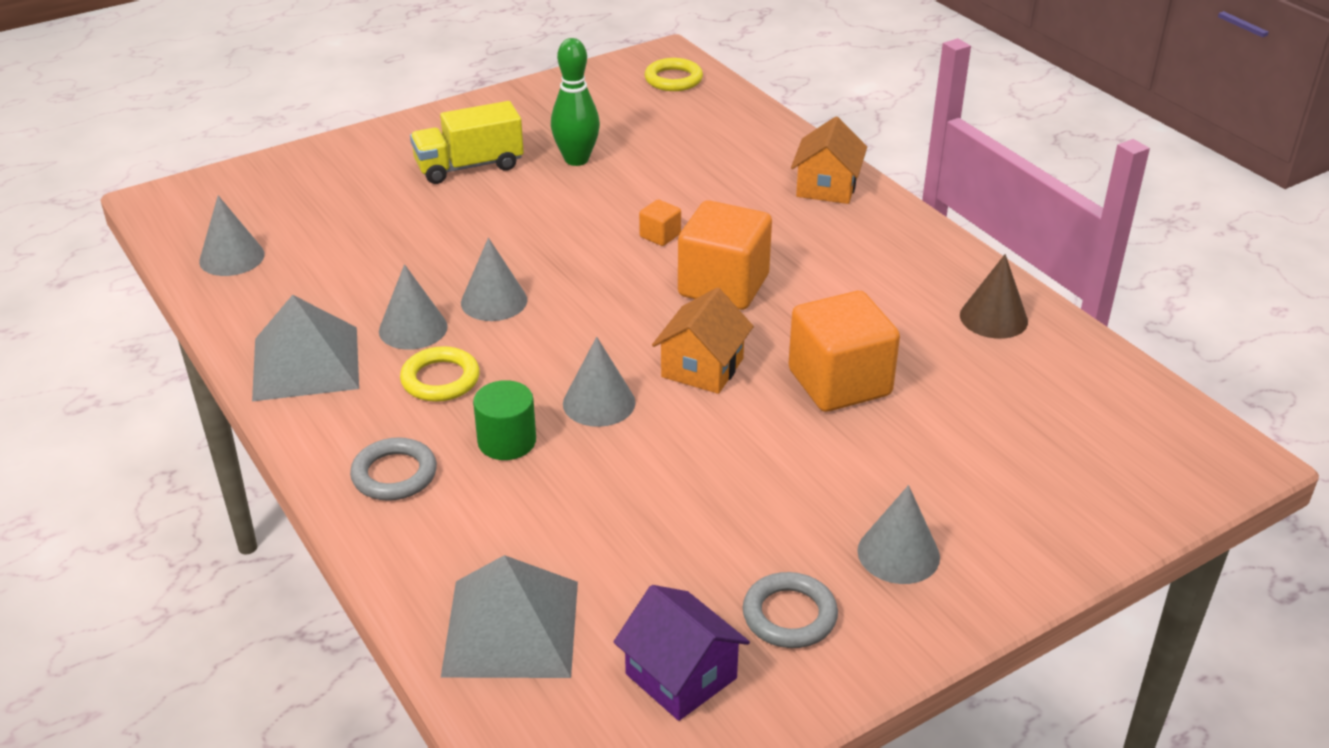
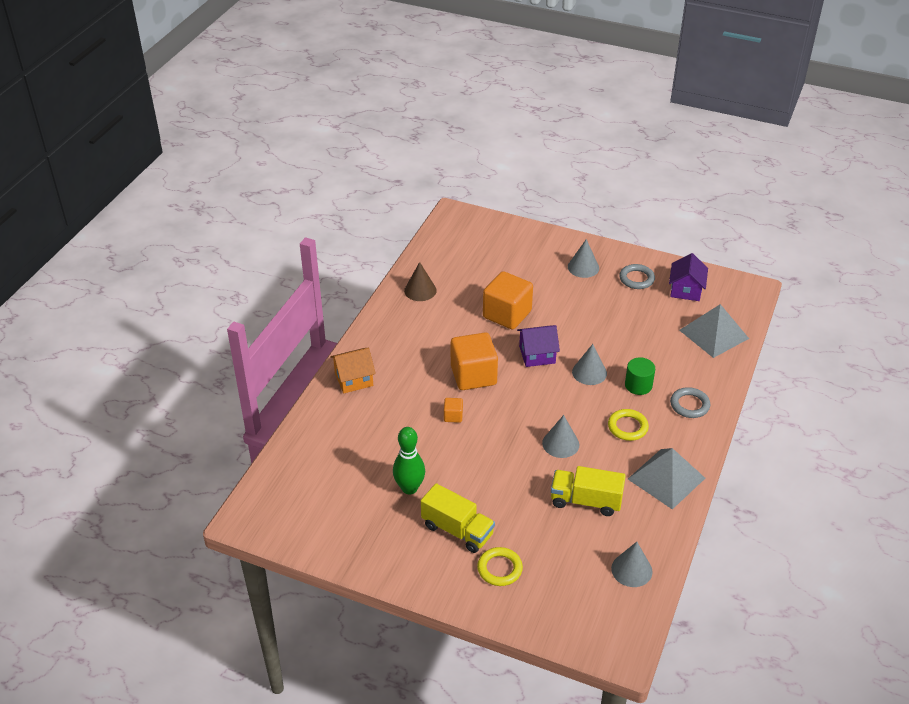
camera: 125 degrees left, 5 degrees up
(374, 274) = (586, 501): none -> yellow truck
(413, 328) = (607, 458): grey cone -> none
(673, 79) = (276, 498): yellow ring -> yellow ring (499, 569)
(702, 367) = (537, 355): orange house -> purple house

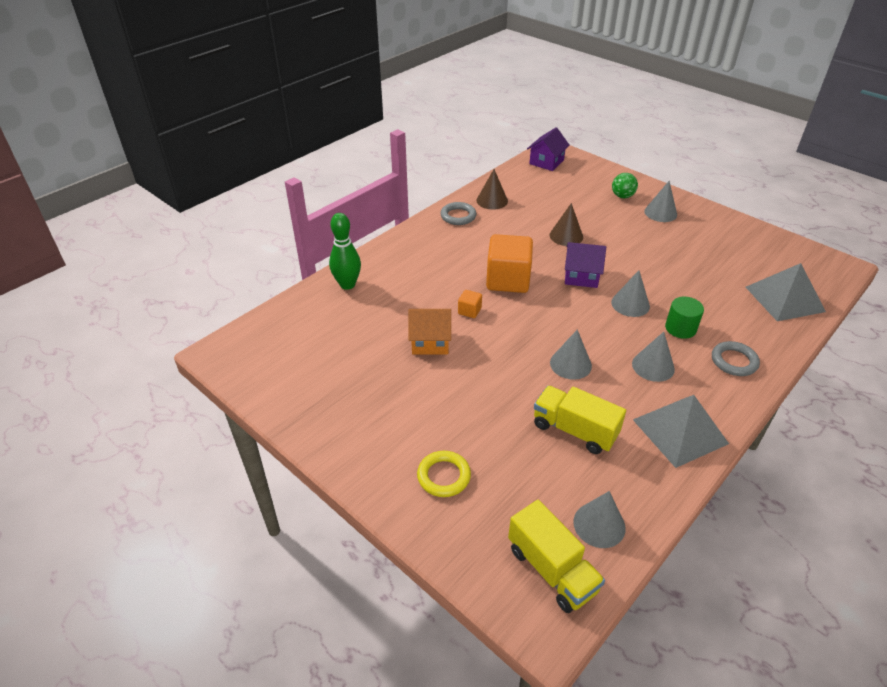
camera: 20 degrees right, 0 degrees up
(353, 379) = (391, 258): orange house -> orange house (430, 342)
(409, 488) = (391, 366): green bowling pin -> green bowling pin (347, 284)
(457, 530) = (418, 421): yellow truck -> yellow truck (551, 569)
(507, 314) = (566, 236): orange cube -> brown cone
(542, 256) = (622, 196): none -> green ball
(627, 427) = (653, 366): yellow ring -> grey cone
(636, 279) = (713, 233): grey ring -> grey ring (458, 216)
(686, 290) = (764, 253): purple house -> purple house (546, 162)

